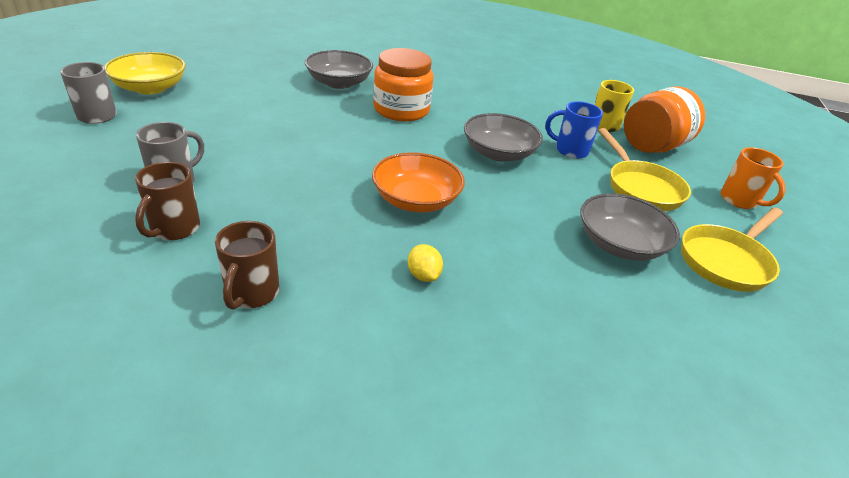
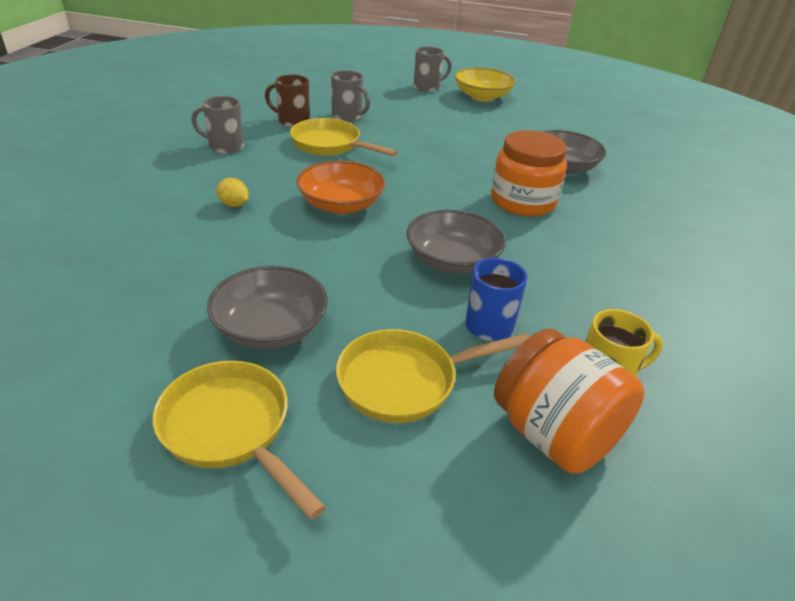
camera: 90 degrees right, 0 degrees up
(251, 293) = (225, 147): brown mug -> grey mug
(266, 200) = (330, 145): none -> yellow pan
(423, 275) = (234, 205): yellow lemon -> yellow lemon turned 60 degrees clockwise
(740, 200) = (397, 519): orange mug -> none

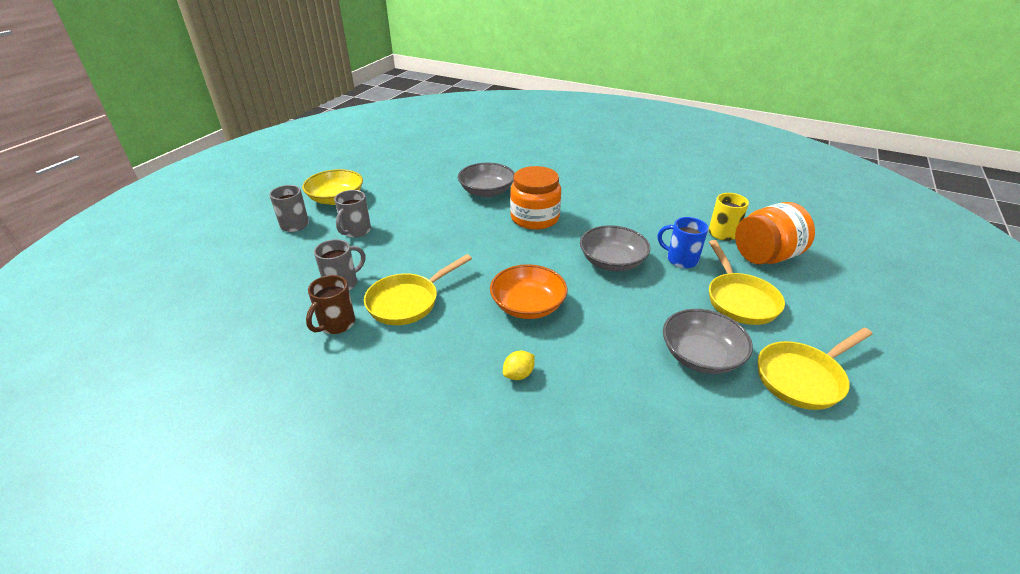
camera: 75 degrees left, 0 degrees up
(225, 147) = (383, 381): grey mug -> grey mug (356, 231)

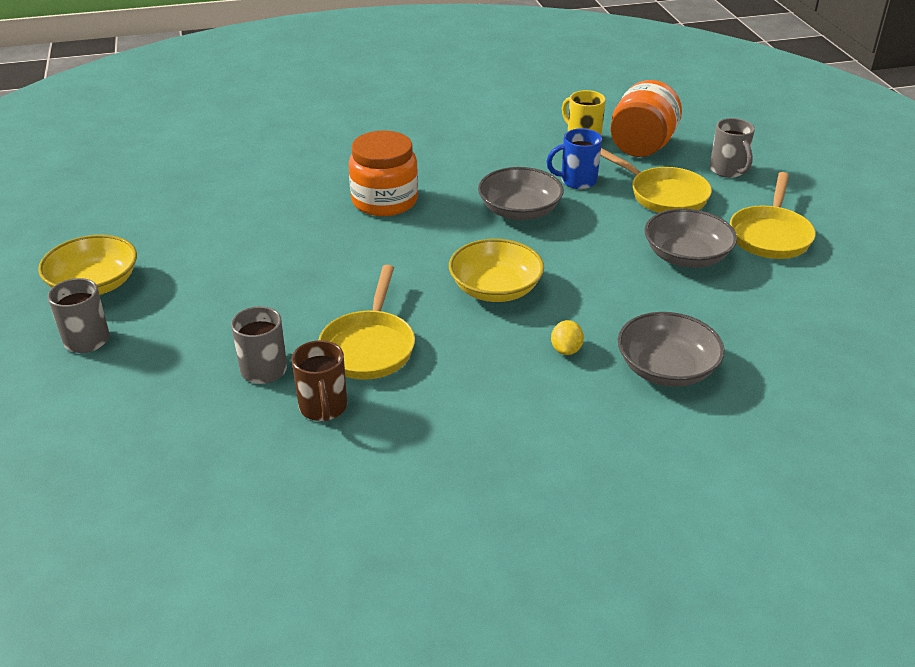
camera: 40 degrees left, 0 degrees up
(356, 231) = (188, 309): grey mug -> grey mug (728, 170)
(486, 191) = (287, 194): grey bowl -> grey bowl (666, 369)
(528, 306) = (495, 289): orange bowl -> yellow bowl

